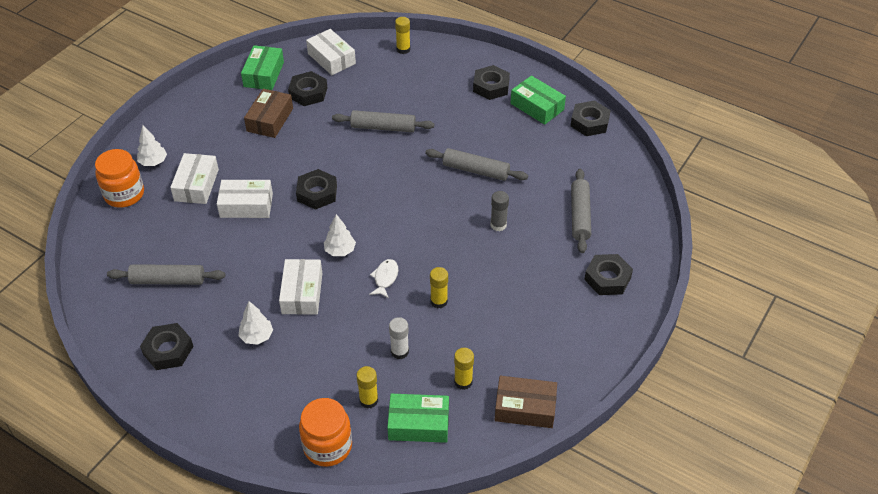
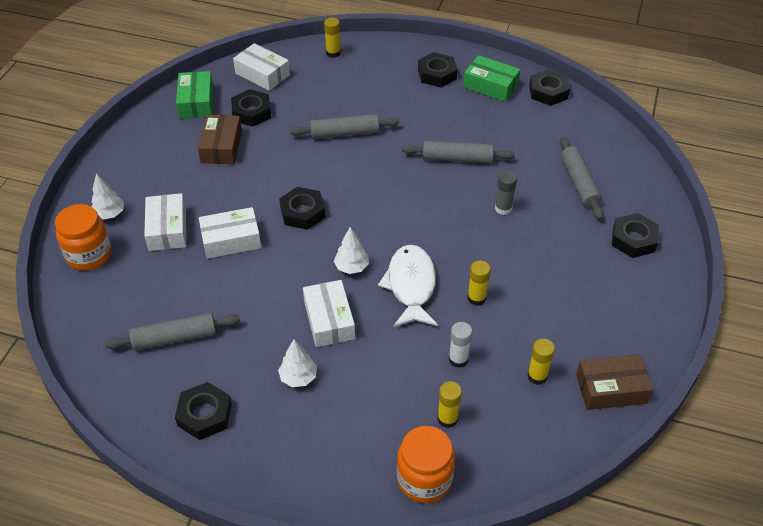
camera: 15 degrees left, 0 degrees up
(385, 278) = (411, 286): white fish -> white fish, size x1.96
(418, 424) = (510, 431): green box -> none

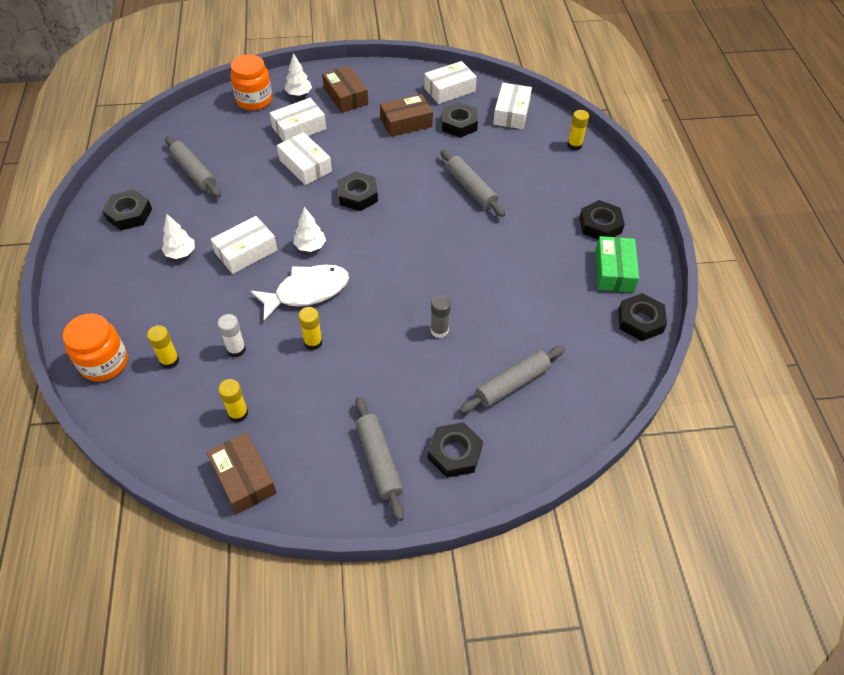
camera: 65 degrees right, 5 degrees up
(144, 178) = (345, 96): none -> brown box
(196, 102) = (449, 90): green box -> white box
(457, 158) = (487, 276): grey rolling pin -> grey rolling pin (379, 461)

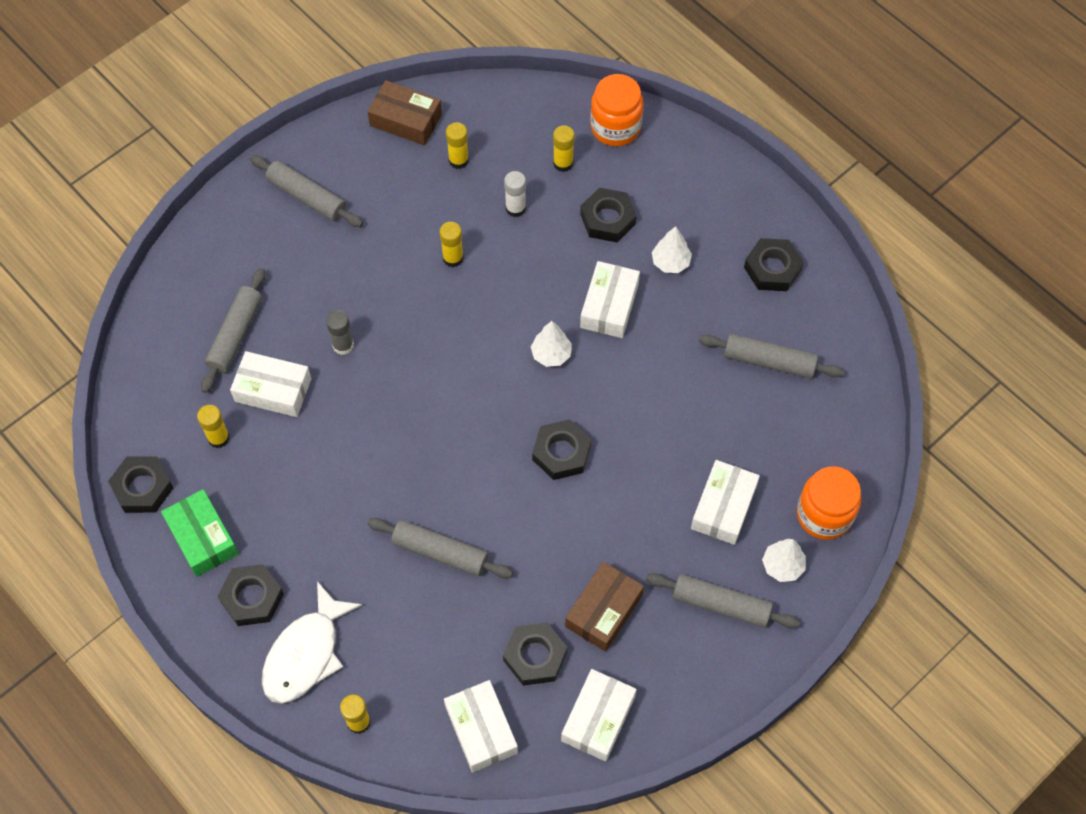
camera: 145 degrees right, 10 degrees up
(305, 166) = (659, 455): white box -> white box (273, 390)
(307, 292) = (506, 303): white fish -> white fish (305, 653)
(345, 96) = (721, 605): brown box -> grey rolling pin
(454, 453) = (247, 242): black nut -> black nut (607, 219)
(568, 322) = (218, 438): none -> yellow glue stick

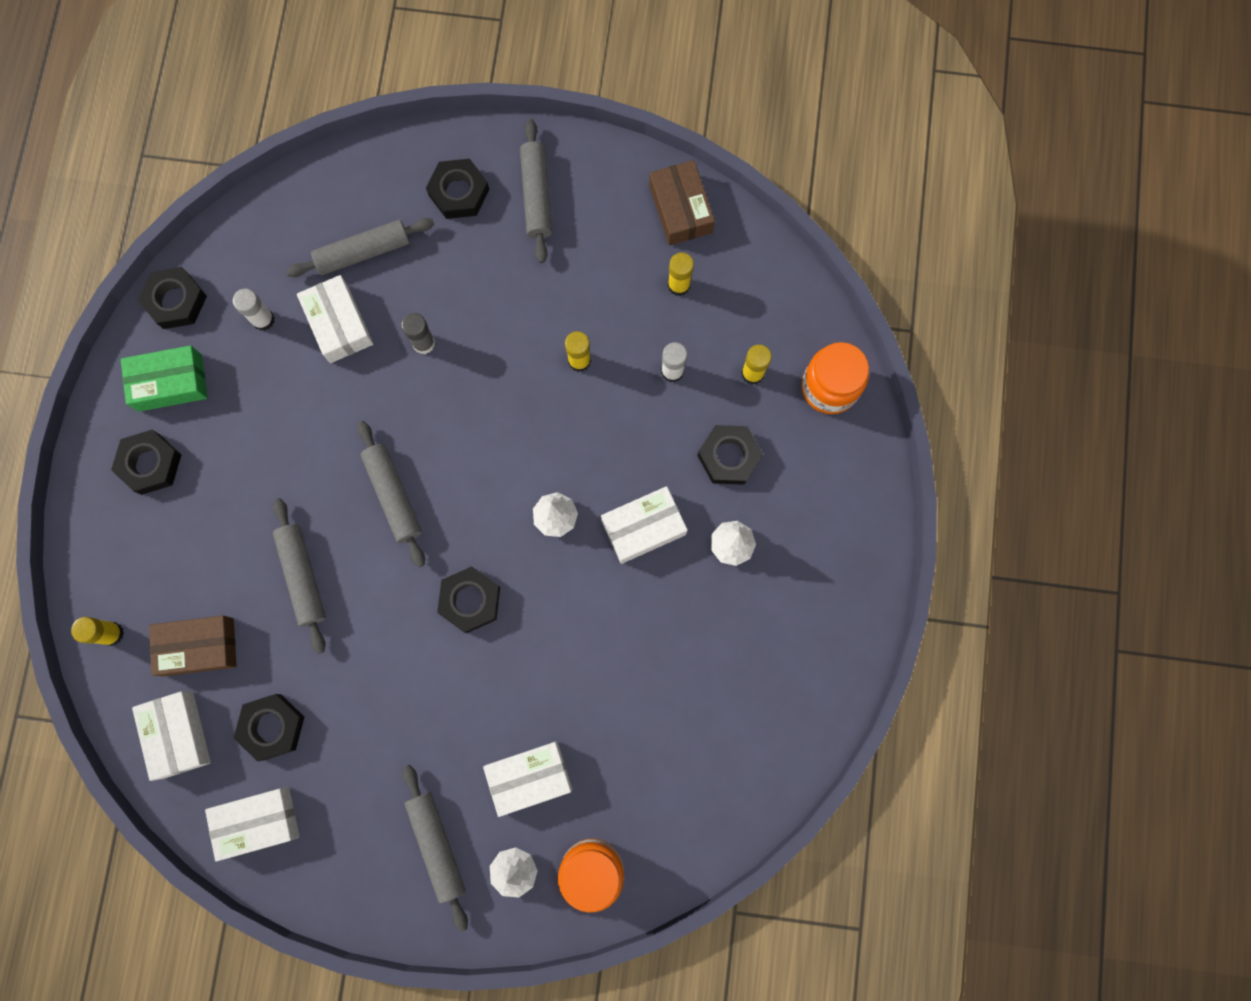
camera: 50 degrees right, 15 degrees up
(202, 538) = (170, 382): green box -> green box turned 60 degrees clockwise
(218, 438) = (263, 320): yellow glue stick -> white glue stick
(305, 653) = (136, 545): white fish -> none
(481, 729) = (177, 735): white box -> white box turned 45 degrees counterclockwise
(603, 611) = (355, 751): brown box -> brown box (198, 647)
(769, 361) = (704, 707): grey rolling pin -> grey rolling pin (393, 495)
(772, 269) = (801, 638): black nut -> black nut (459, 192)

